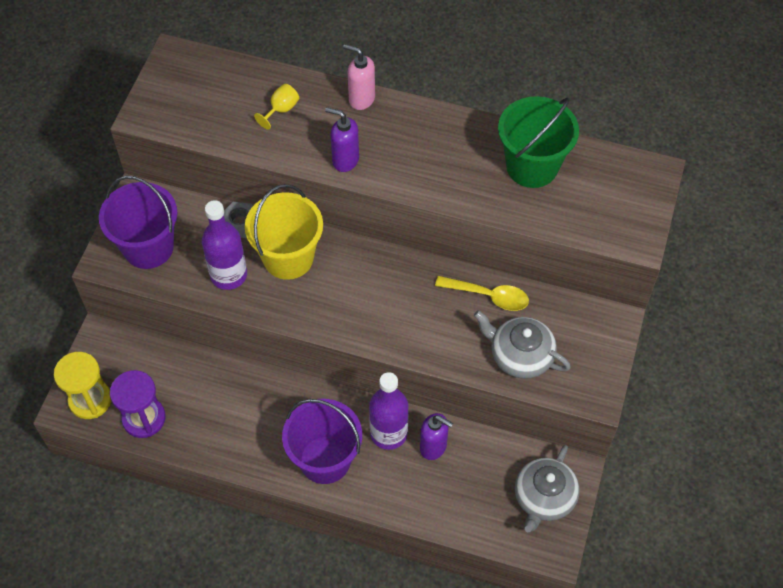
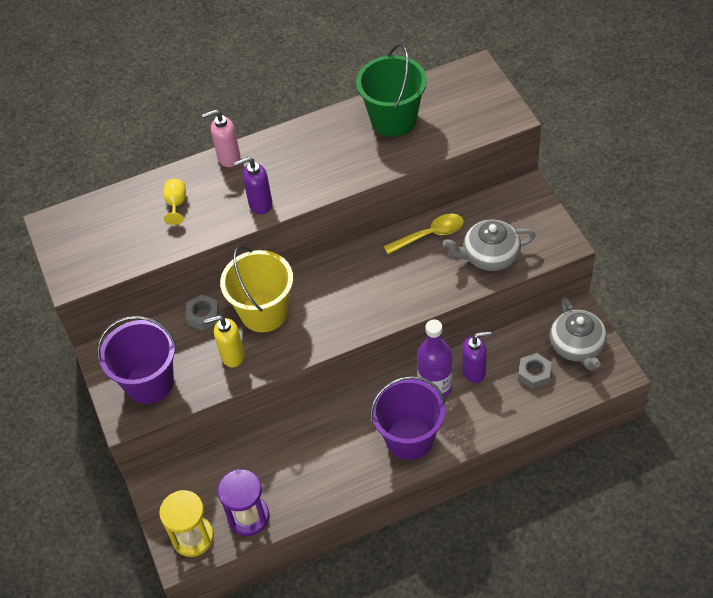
camera: 35 degrees left, 5 degrees down
(229, 275) = (232, 356): purple bottle -> yellow soap dispenser
(481, 491) = (534, 374): none -> grey nut

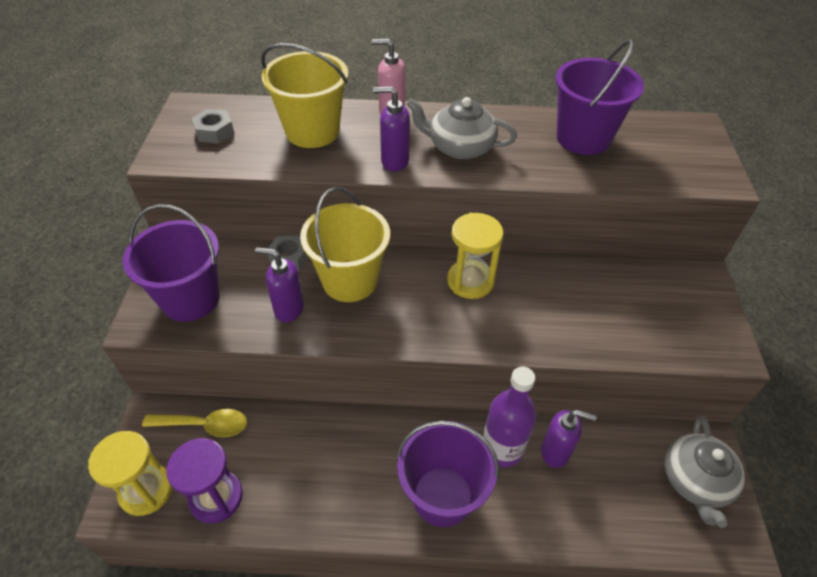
camera: 20 degrees right, 5 degrees down
(176, 204) = (312, 131): yellow goblet -> yellow bucket
(232, 356) = (288, 309): yellow soap dispenser -> purple soap dispenser
(357, 271) = (470, 281): none -> yellow hourglass
(393, 119) = (583, 138): green bucket -> purple bucket
(430, 235) = (570, 277): yellow spoon -> yellow spoon (204, 425)
(489, 256) = (631, 327): grey teapot -> grey teapot (460, 147)
(534, 374) = (627, 490): grey nut -> grey nut (214, 132)

